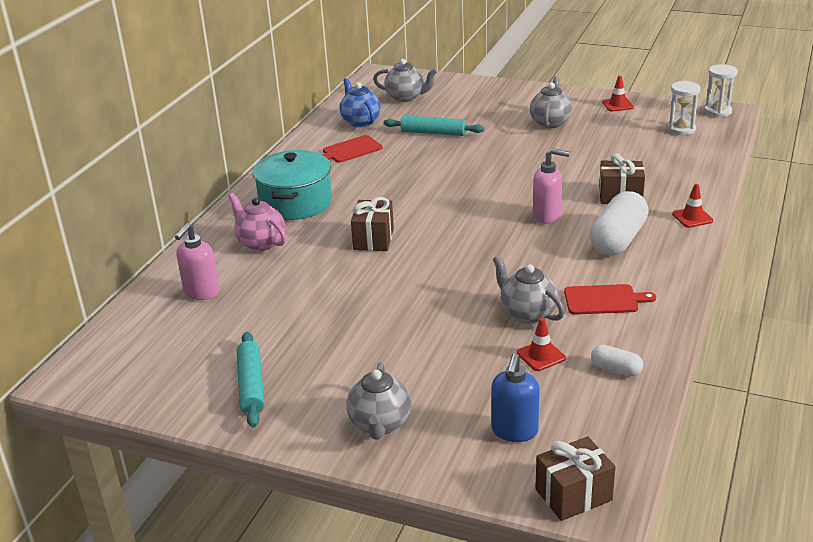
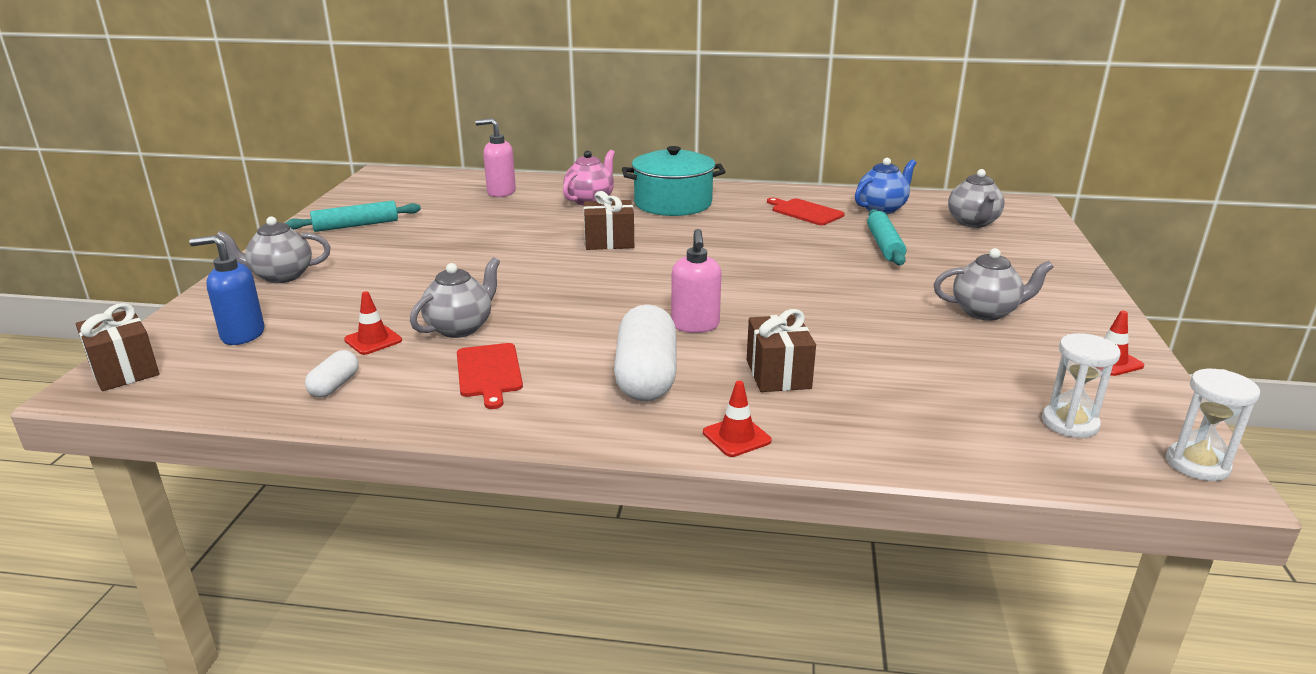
camera: 75 degrees right, 5 degrees down
(618, 240) = (646, 376): white capsule -> white capsule turned 75 degrees clockwise

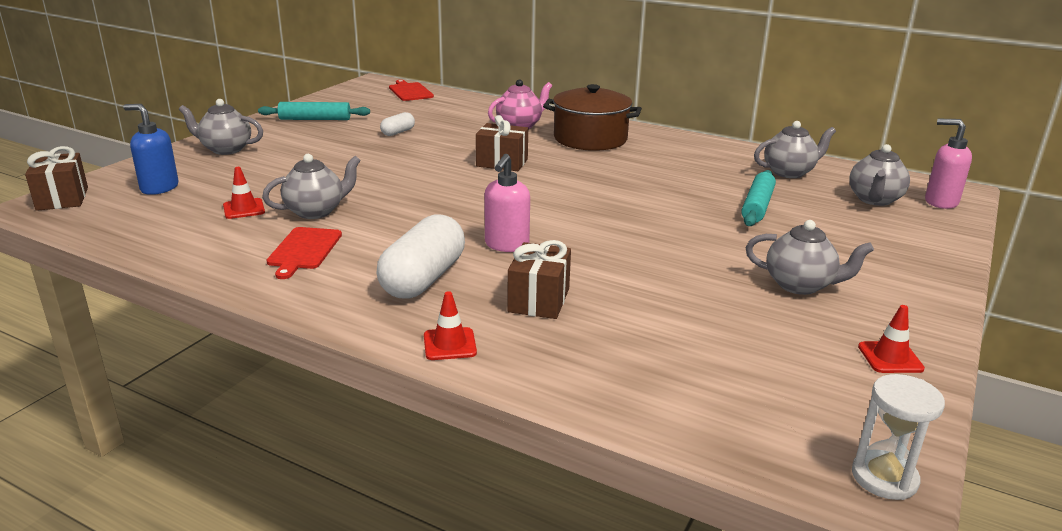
camera: 20 degrees right, 0 degrees up
(334, 386) = (185, 237): white capsule -> white capsule (398, 132)
(501, 192) = (451, 109): pink soap dispenser -> pink soap dispenser (940, 202)
(673, 203) = (590, 139): turquoise pot -> brown pot
(805, 212) = (708, 164): red cutting board -> red cutting board (410, 91)
(882, 209) = (789, 172): blue teapot -> grey teapot
(1070, 423) = (782, 406): white hourglass -> none

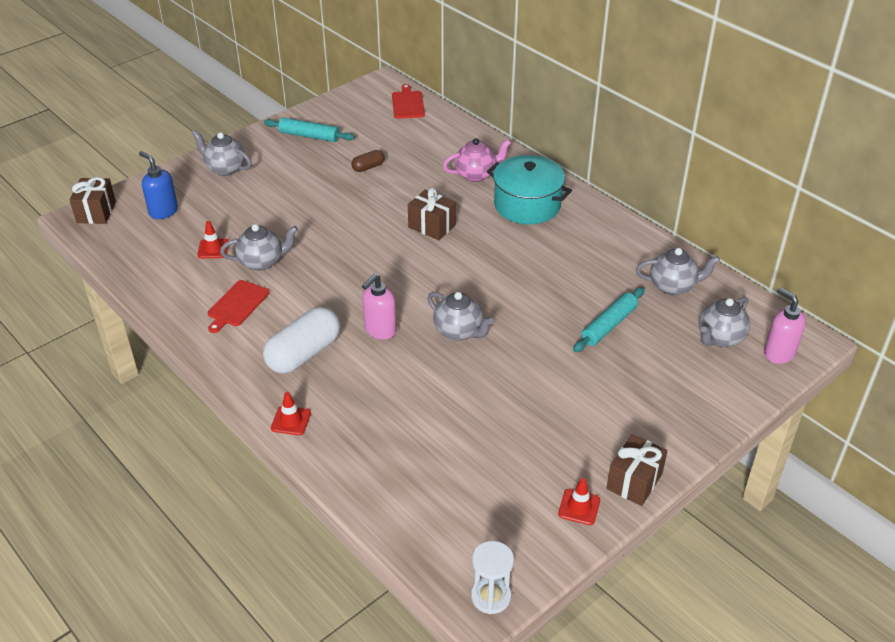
camera: 20 degrees right, 15 degrees up
(398, 132) = (368, 167): white capsule -> brown capsule
(539, 300) = (371, 393): brown gift -> brown gift (634, 481)
(590, 139) = (527, 205): brown pot -> turquoise pot
(800, 285) = (571, 422): grey teapot -> grey teapot (459, 331)

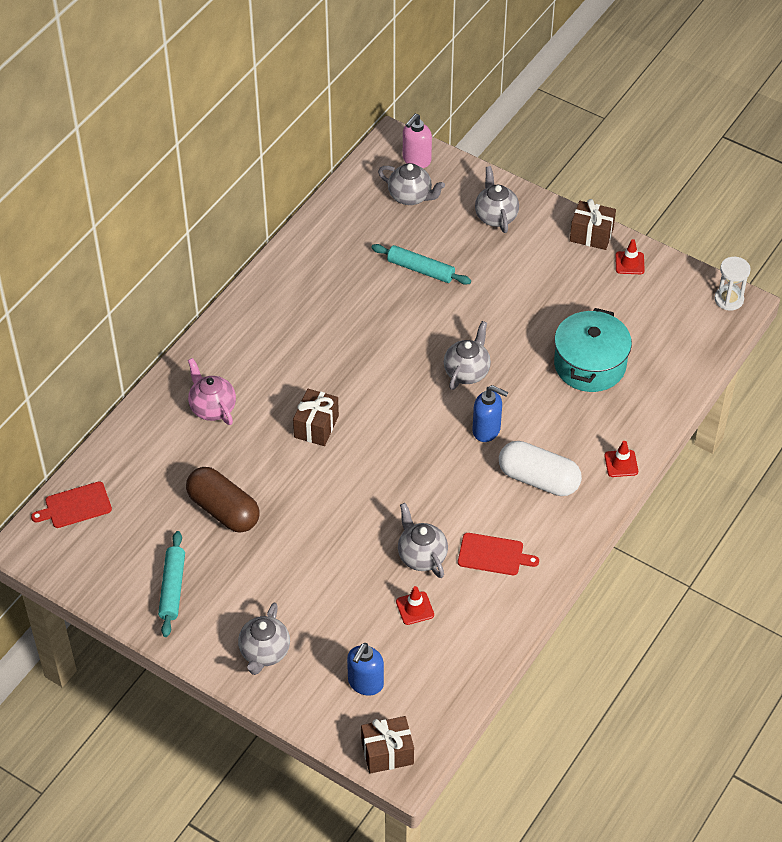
camera: 105 degrees left, 10 degrees up
(368, 167) = (223, 510): brown capsule -> brown capsule, size x2.06
(380, 330) = (487, 430): pink soap dispenser -> blue soap dispenser
(527, 205) = (256, 355): turquoise pot -> turquoise pot (590, 365)
(673, 286) = (351, 231): grey teapot -> grey teapot (496, 216)

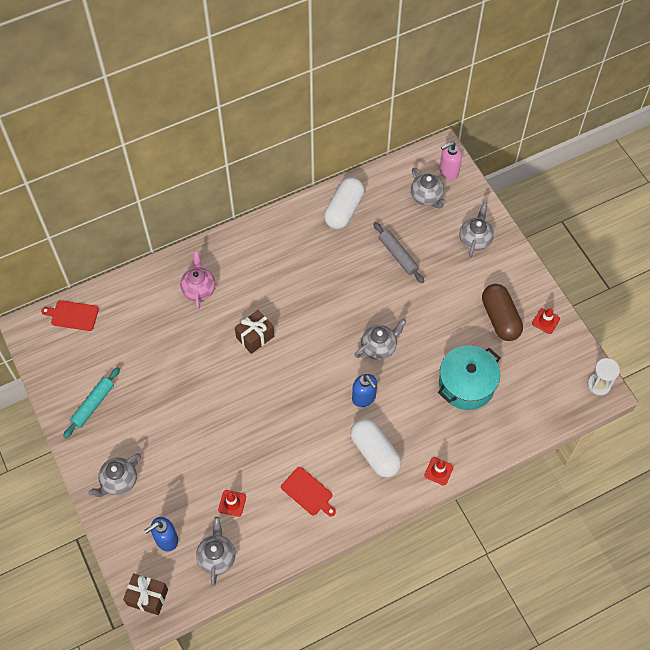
camera: 30 degrees right, 10 degrees up
(223, 510) = (159, 366): brown capsule -> brown capsule (500, 318)
(325, 250) = (344, 210): none -> white capsule
(420, 269) = (398, 255): turquoise rolling pin -> grey rolling pin
(421, 556) = (261, 467): grey teapot -> grey teapot (217, 557)
(591, 235) = (532, 286): brown gift -> none

